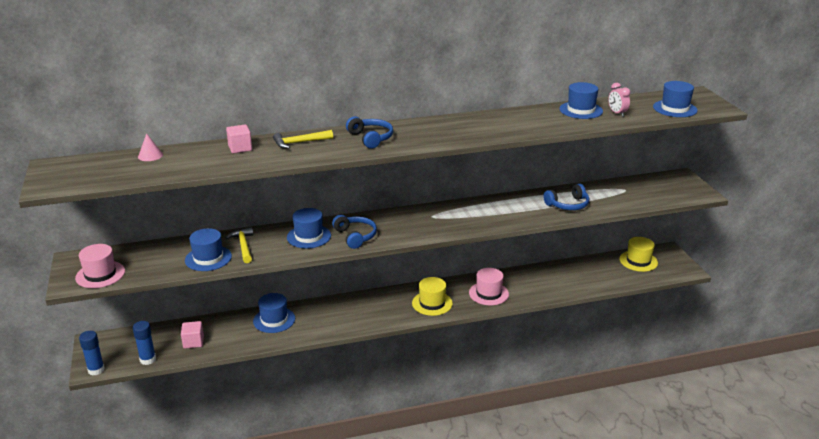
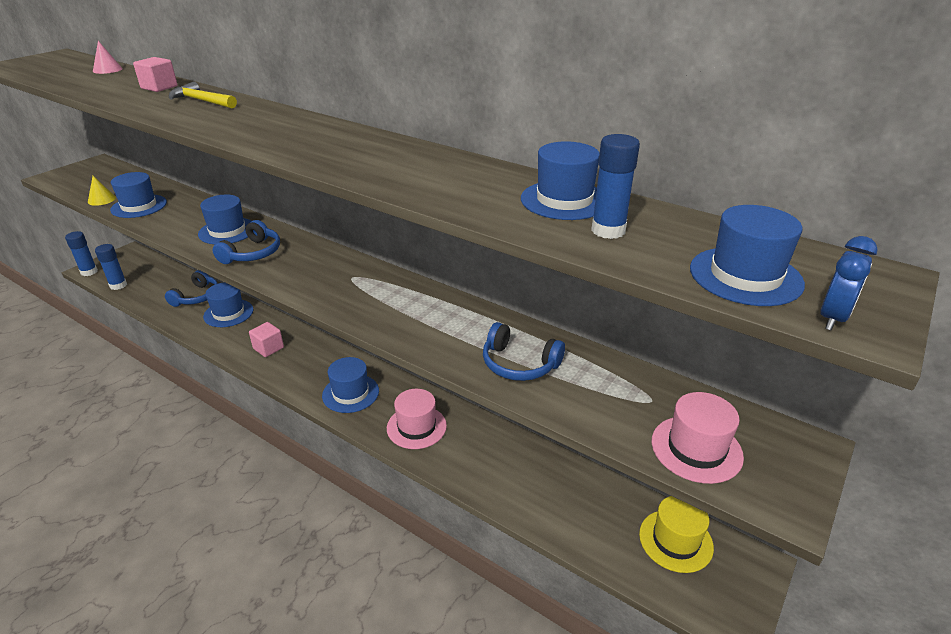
camera: 50 degrees right, 5 degrees up
(100, 274) = (76, 180): pink hat -> pink hat (696, 449)
(167, 270) = (101, 199): none -> yellow cone
(193, 342) = (160, 292): pink cube -> pink cube (268, 348)
(243, 246) = (177, 211): yellow hammer -> none
(371, 138) = (255, 122): blue headphones -> blue headphones (197, 297)
(432, 303) = (350, 393): yellow hat -> blue hat
(617, 113) = (608, 230): pink clock -> blue glue stick
(711, 109) = (833, 318): none -> blue clock

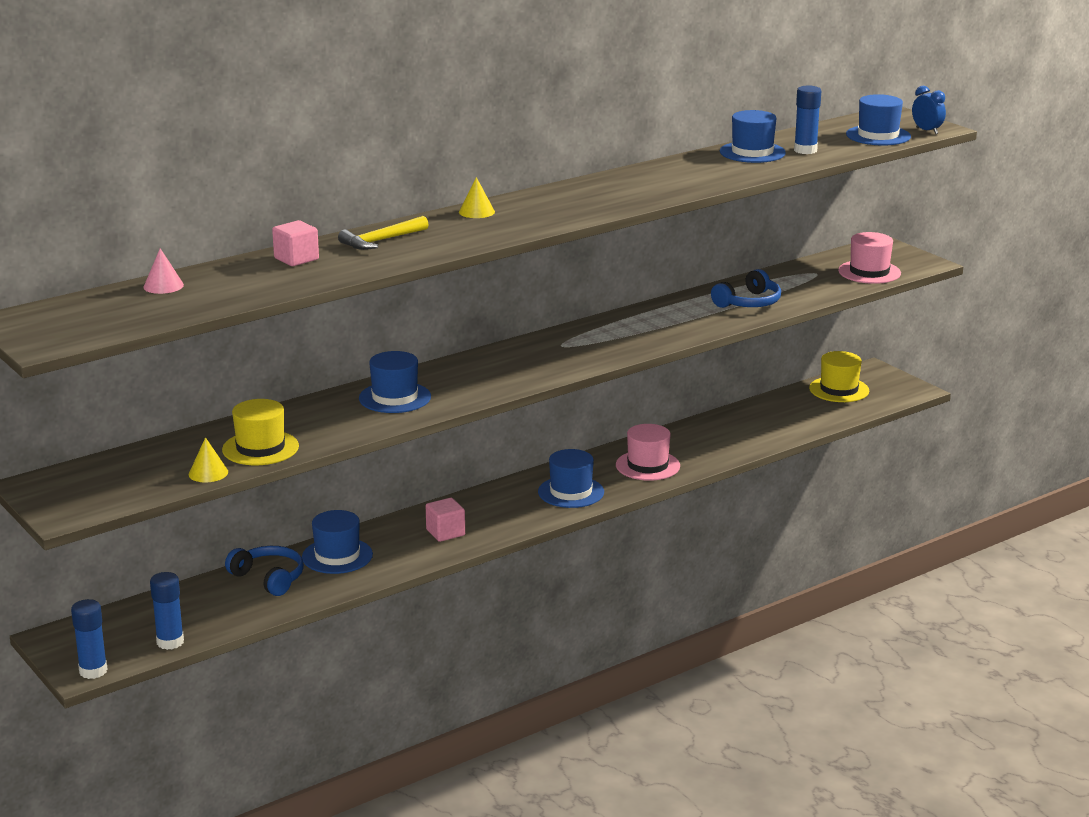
camera: 70 degrees left, 10 degrees down
(139, 206) = (260, 448): blue hat -> yellow hat
(252, 253) = (467, 386): blue headphones -> none
(283, 116) = (476, 212): none -> yellow cone

